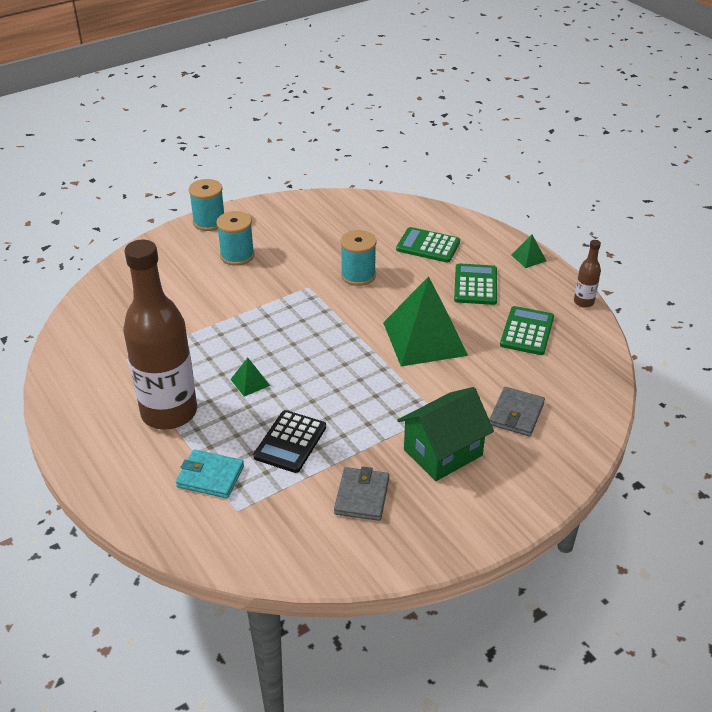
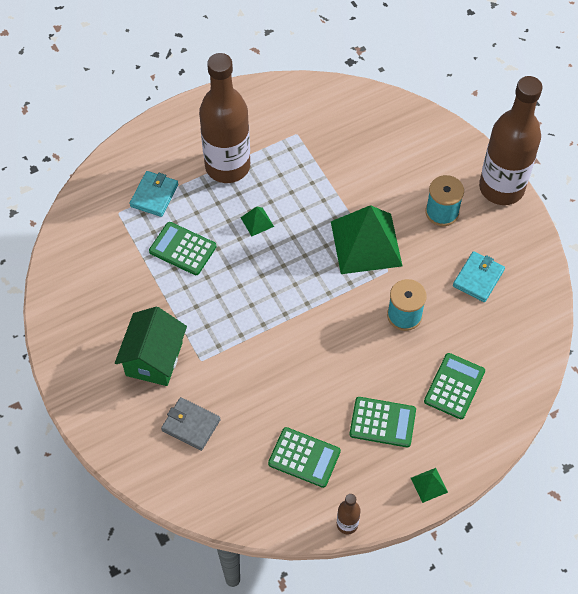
camera: 95 degrees right, 20 degrees up
(209, 222) = (501, 188): turquoise spool -> brown bottle
(290, 442) = (182, 249): black calculator -> green calculator
(312, 234) = (478, 278): none -> turquoise wallet
(362, 496) = (117, 295): grey wallet -> none
(425, 338) = (301, 364): green pyramid -> green pyramid (366, 243)
(443, 452) = (154, 359): green house -> green house turned 45 degrees clockwise

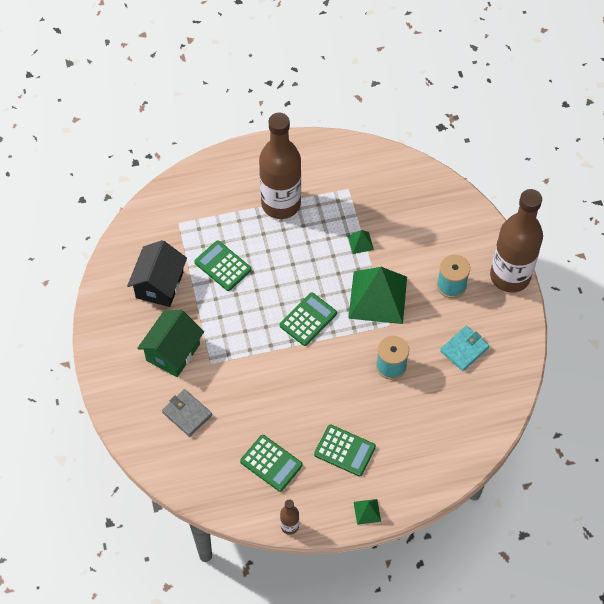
camera: 15 degrees right, 0 degrees up
(116, 286) = (159, 285): none -> black house
(154, 195) = (212, 215): turquoise wallet -> none
(257, 222) = (291, 257): green pyramid -> green pyramid (360, 242)
(454, 386) = (414, 435): green calculator -> green calculator (308, 319)

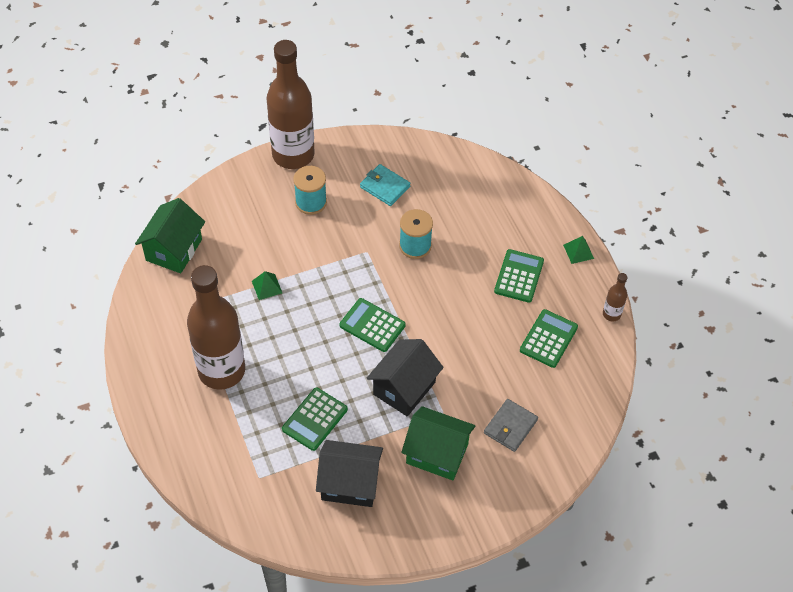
camera: 100 degrees left, 5 degrees down
(240, 336) = (404, 388): none -> black house
(377, 297) = (334, 264): green pyramid -> none
(408, 177) = (174, 250): none -> green house

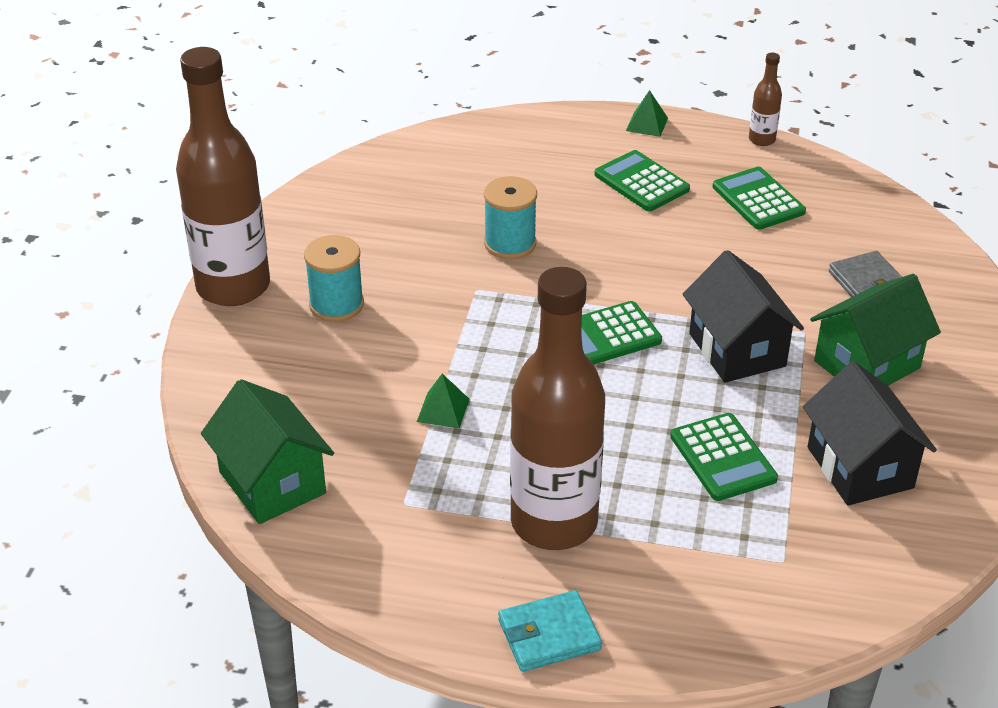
camera: 55 degrees left, 15 degrees down
(350, 483) = (859, 467): black house -> black house turned 60 degrees counterclockwise
(385, 187) = (384, 229): turquoise wallet -> turquoise wallet (549, 635)

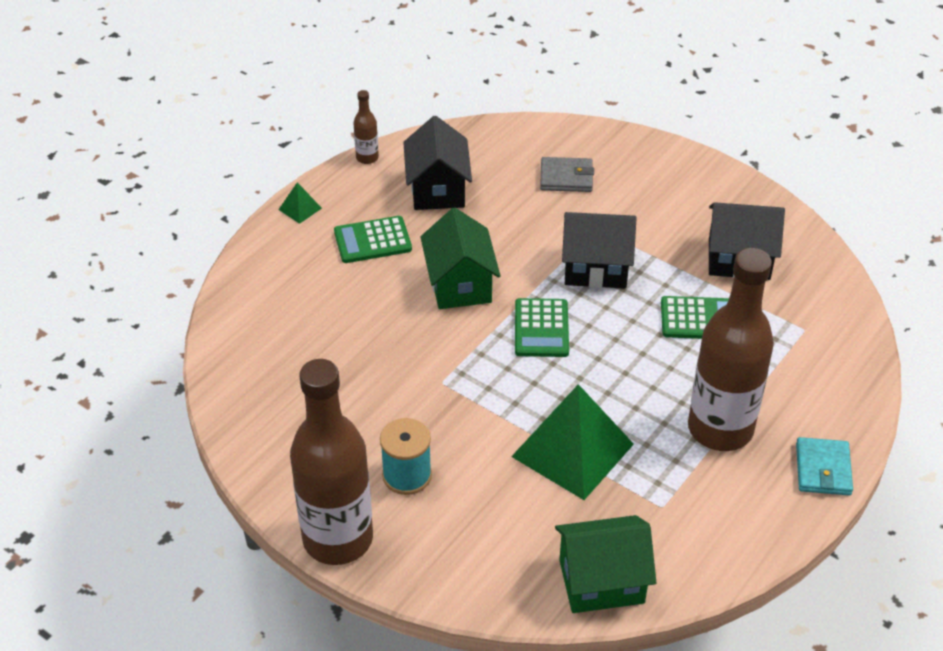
camera: 65 degrees left, 5 degrees up
(443, 410) = (573, 450): green pyramid -> green pyramid, size x2.44
(510, 244) = (398, 342): turquoise spool -> none
(758, 199) = (437, 189): green calculator -> black house
(866, 364) = (645, 214): green house -> green house (459, 284)

